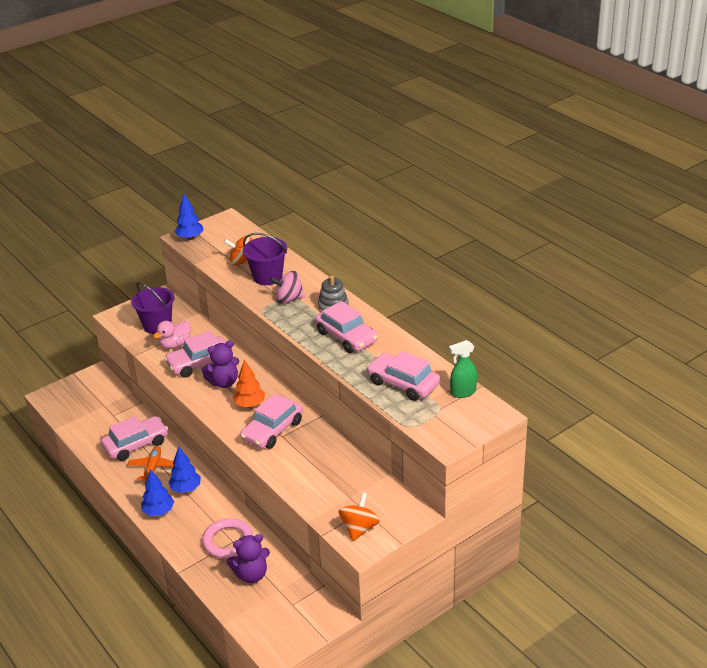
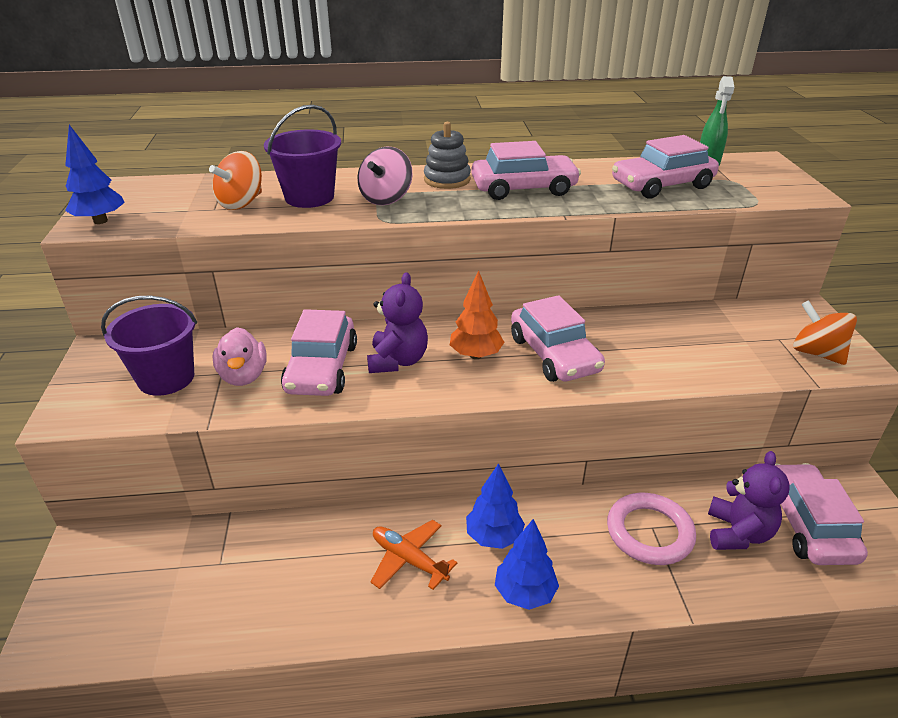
camera: 60 degrees left, 0 degrees up
(136, 444) = (328, 560): pink car -> pink car (807, 524)

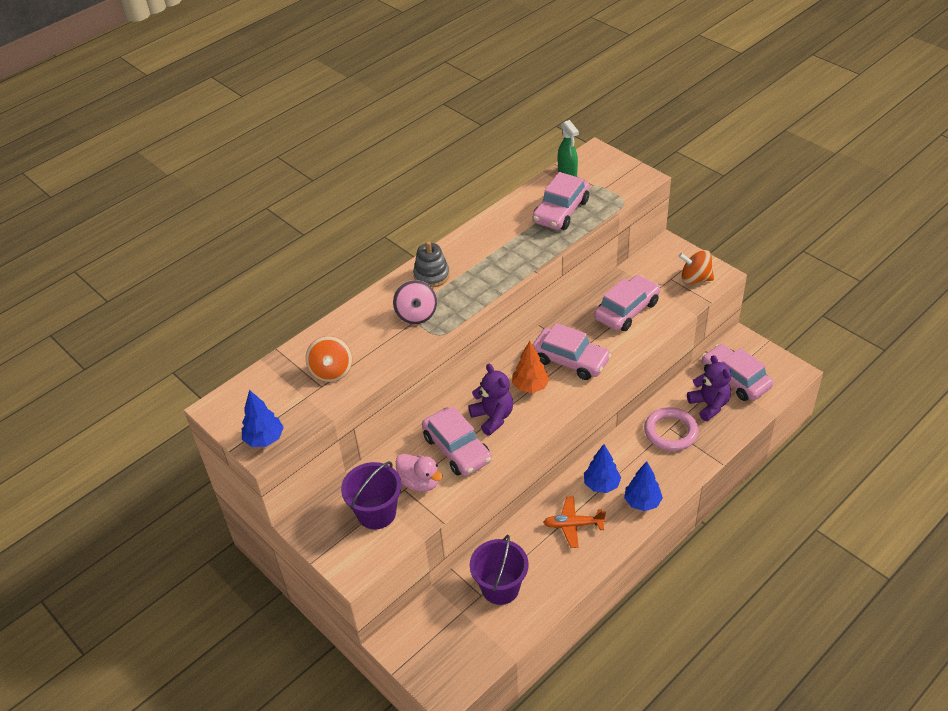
camera: 35 degrees left, 10 degrees up
(309, 197) = (367, 341): purple bucket -> purple bucket (500, 588)
(523, 188) = (487, 258): pink car -> pink car (626, 310)

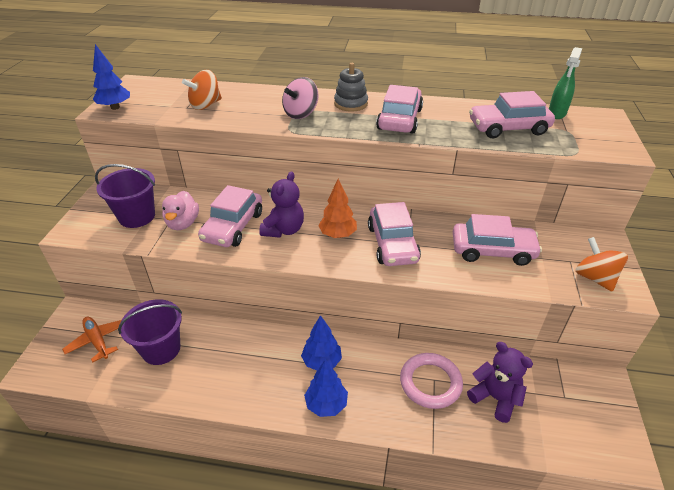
camera: 50 degrees right, 5 degrees down
(573, 525) = (261, 364): orange plane -> orange plane (97, 341)
(709, 405) = (495, 398): purple teddy bear -> purple teddy bear turned 75 degrees counterclockwise
(735, 379) = (552, 403): pink car -> pink car (399, 119)

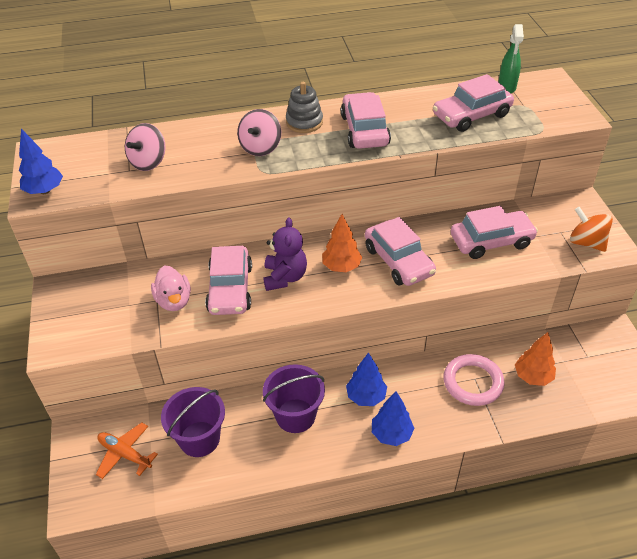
camera: 20 degrees left, 5 degrees up
(137, 216) = (117, 308): purple bucket -> purple bucket (295, 416)
(205, 105) = (148, 162): orange spinning top -> pink spinning top
(495, 398) = (532, 377): purple teddy bear -> orange tree

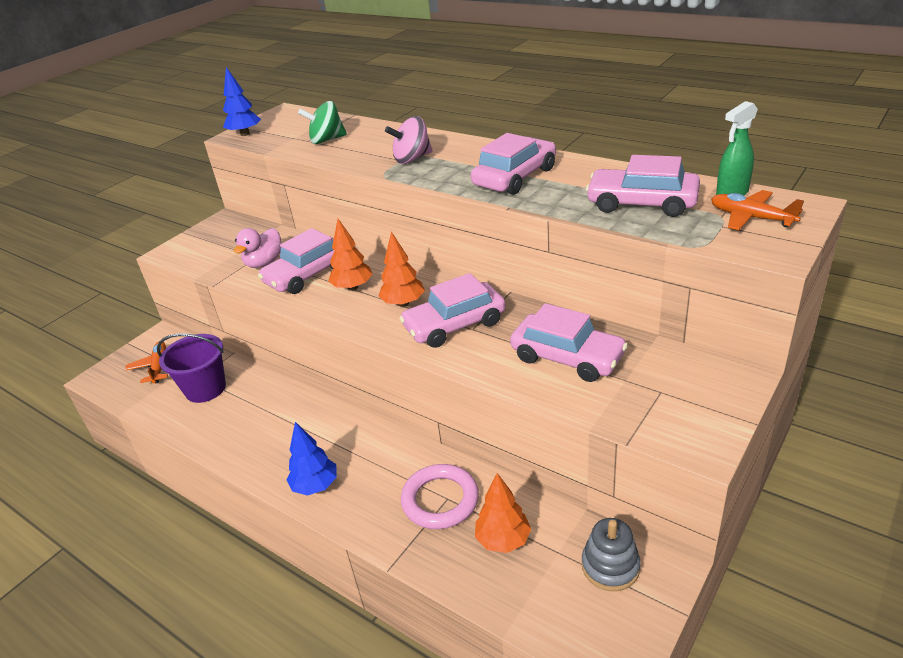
camera: 50 degrees right, 10 degrees down
(148, 162) = (326, 140): pink spinning top -> green spinning top
(285, 277) = (353, 287): purple teddy bear -> orange tree
(295, 416) = (277, 419): purple bucket -> none
(304, 122) = (477, 154): grey stacking toy -> grey stacking toy (610, 566)
(366, 396) = (342, 443): blue tree -> none
(398, 261) = (454, 325): pink car -> pink car turned 45 degrees clockwise
(539, 99) = (751, 218): none -> orange plane
(586, 242) = (675, 418): orange spinning top -> none

